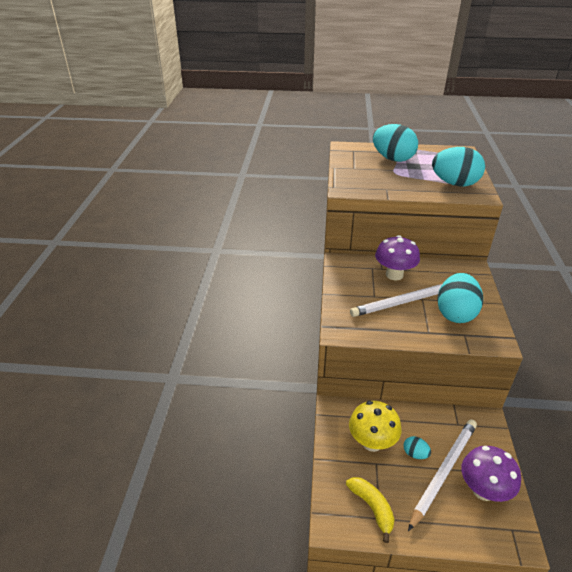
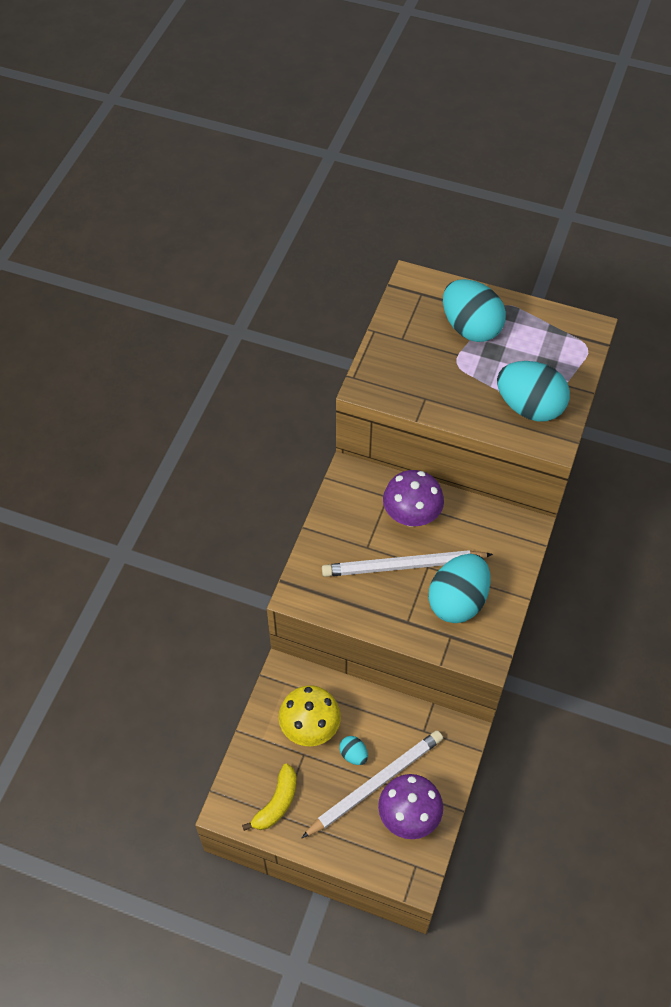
camera: 15 degrees right, 20 degrees up
(372, 507) = (276, 803): yellow banana -> yellow banana turned 45 degrees clockwise

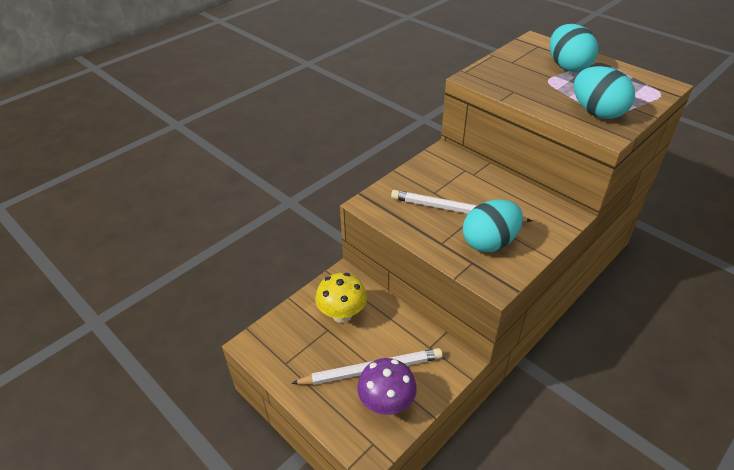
camera: 25 degrees right, 15 degrees down
(276, 803) = (288, 354): yellow banana -> none
(353, 754) = (365, 343): turquoise egg -> none
(411, 516) = (477, 184): purple mushroom -> none

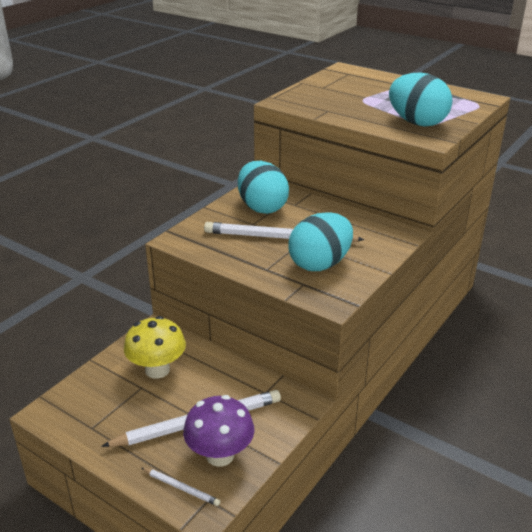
camera: 10 degrees left, 10 degrees down
(352, 430) = (181, 487): none -> white pencil
(567, 67) = (381, 88): turquoise egg -> turquoise egg (262, 207)

